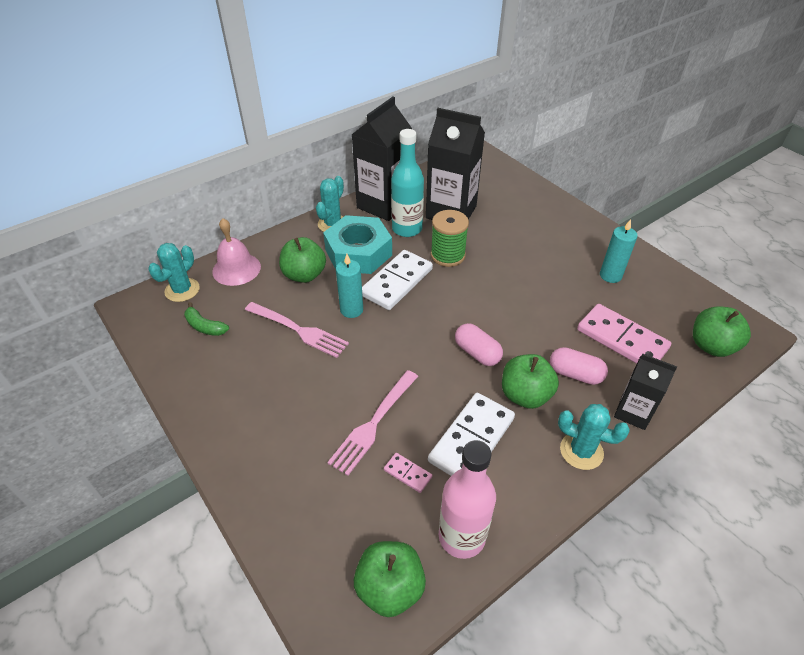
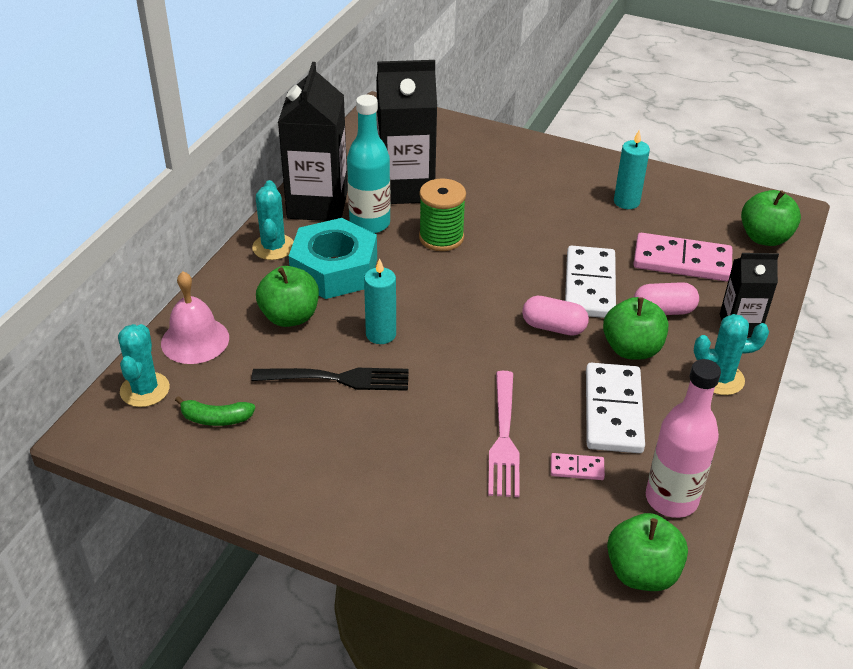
camera: 30 degrees left, 5 degrees down
(298, 330) = (336, 379): pink fork -> black fork
(397, 282) = (408, 286): white domino -> white domino (590, 285)

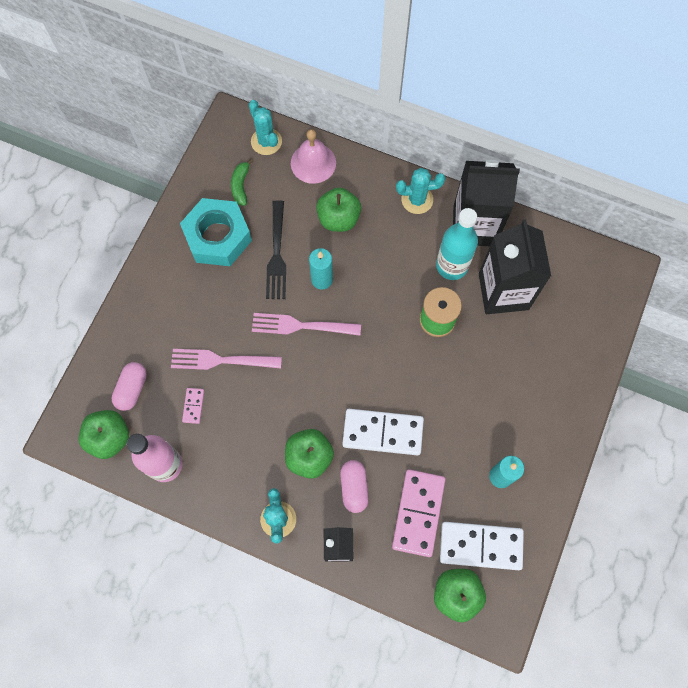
camera: 90 degrees right, 30 degrees up
(145, 390) = (266, 141): turquoise cactus -> turquoise cactus turned 60 degrees clockwise
(334, 269) = (393, 244): turquoise nut -> turquoise nut (218, 237)
(449, 354) = (302, 326): none -> pink fork
(553, 327) = (332, 401): pink capsule -> pink capsule (132, 389)
(613, 411) = (245, 436): white domino -> white domino (480, 546)

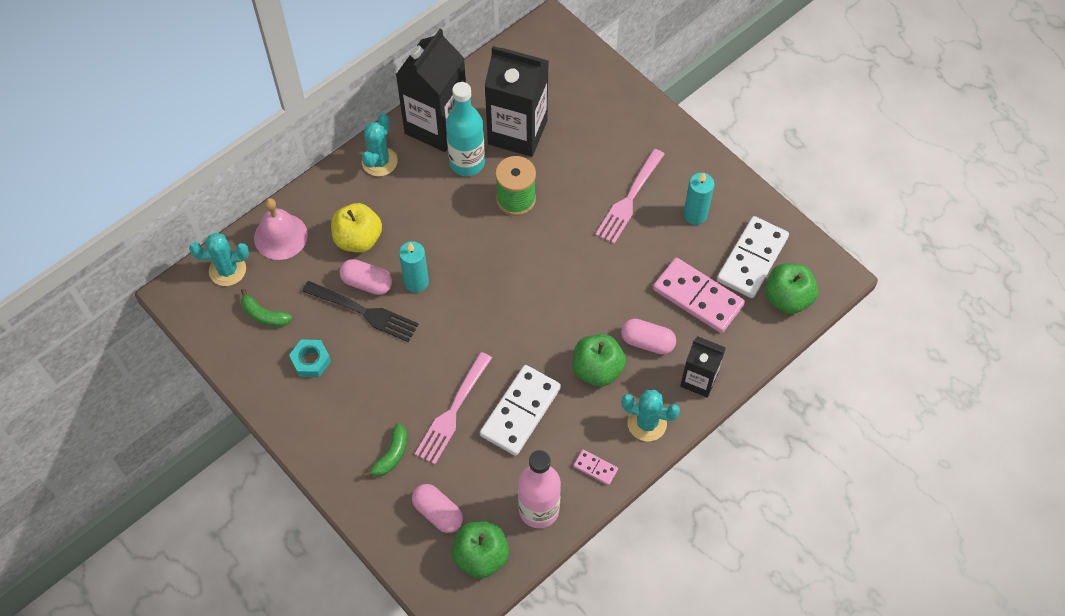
camera: 65 degrees left, 10 degrees down
(165, 332) = (391, 455): none -> green banana
(193, 406) = (489, 458): pink domino -> pink domino (595, 468)
(218, 237) = (311, 361): turquoise nut -> turquoise nut, size x0.49
(302, 326) = (456, 320): pink fork -> pink fork (629, 198)
(303, 244) = (367, 283): none -> pink capsule
(338, 219) = (358, 239): green apple -> yellow apple
(382, 433) = (605, 294): white domino -> white domino (520, 412)

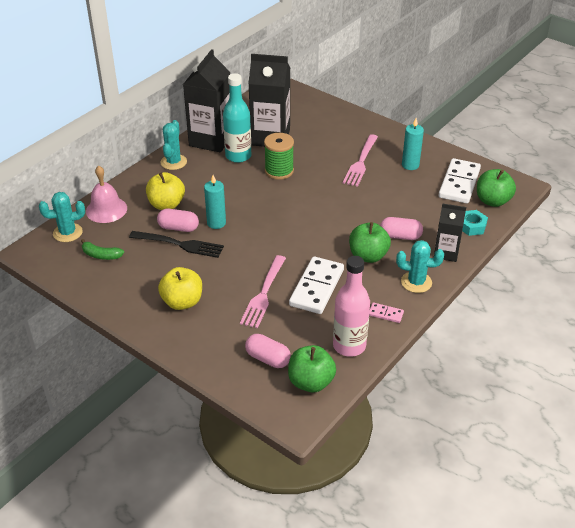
camera: 10 degrees left, 20 degrees down
(311, 361) = (143, 277): turquoise nut -> turquoise nut (472, 226)
(352, 408) = (182, 302): none -> yellow apple
(391, 455) = (221, 327): green banana -> none
(697, 297) = (428, 208): pink domino -> none

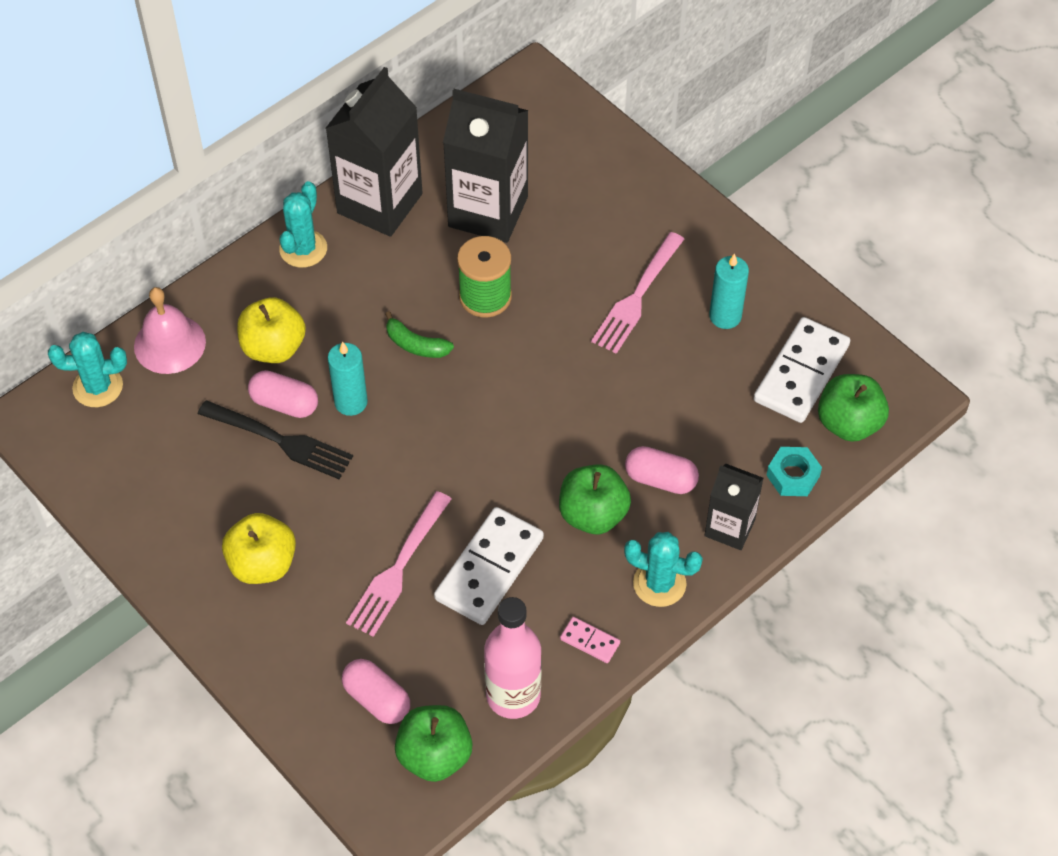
camera: 10 degrees right, 15 degrees up
(101, 255) = (146, 444): green banana -> green banana (416, 345)
(238, 156) = (420, 250): turquoise bottle -> none

